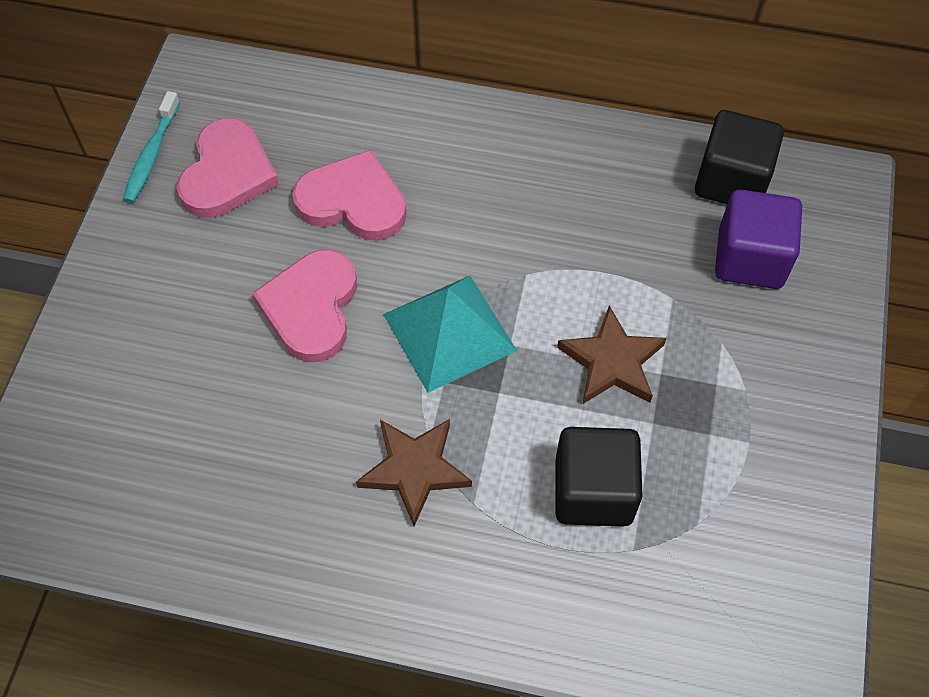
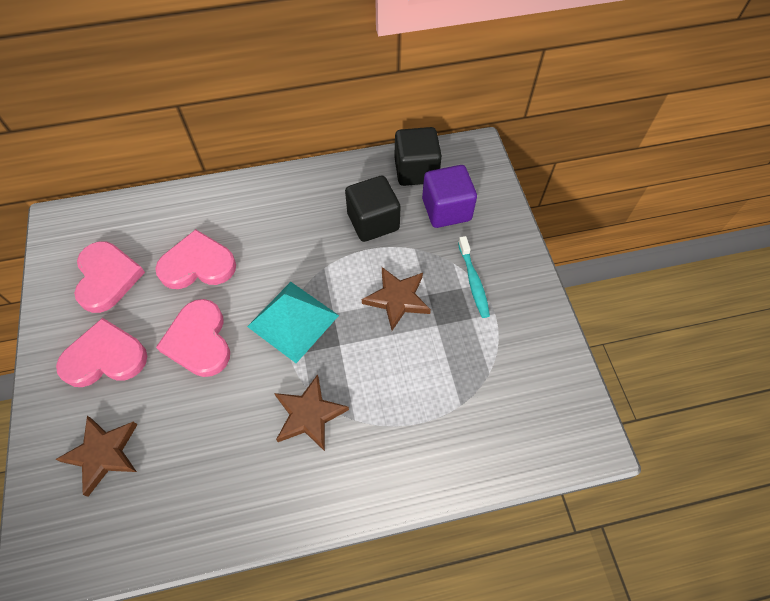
camera: 25 degrees left, 0 degrees up
(132, 404) = (103, 454): none -> brown star
(151, 155) = (50, 285): turquoise toothbrush -> turquoise toothbrush (473, 281)
(183, 280) = (105, 357): none -> pink heart
(593, 491) = (422, 380): black cube -> black cube (373, 222)

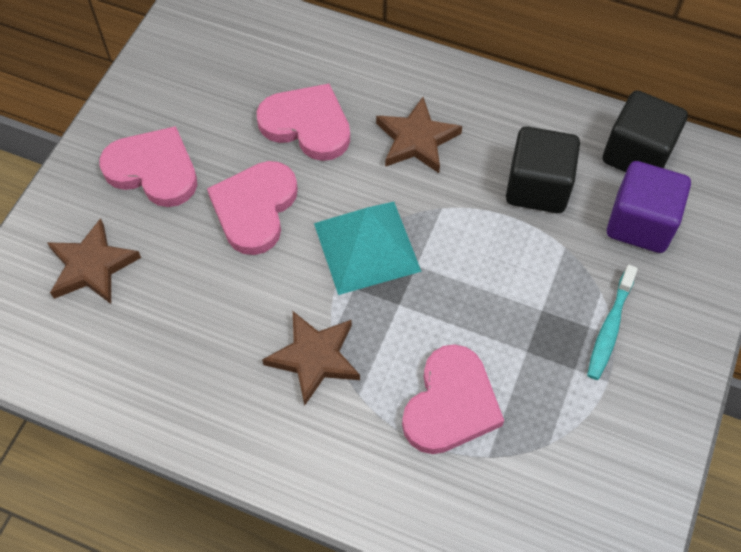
camera: 35 degrees right, 0 degrees up
(107, 278) = (207, 87): pink heart -> pink heart (450, 404)
(397, 299) = (501, 293): brown star -> brown star (416, 139)

